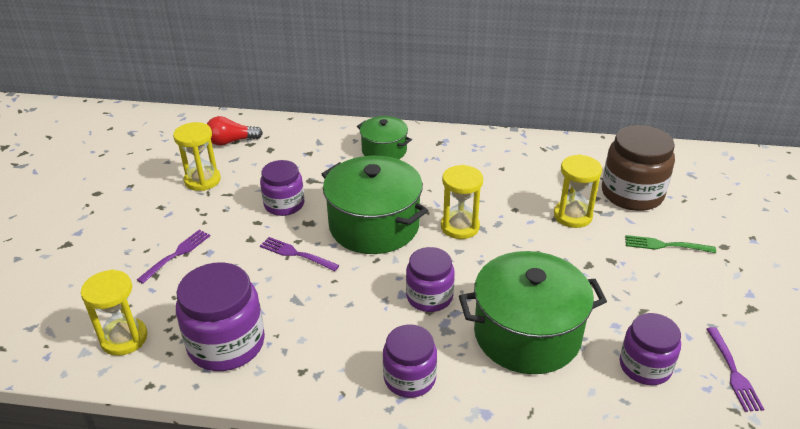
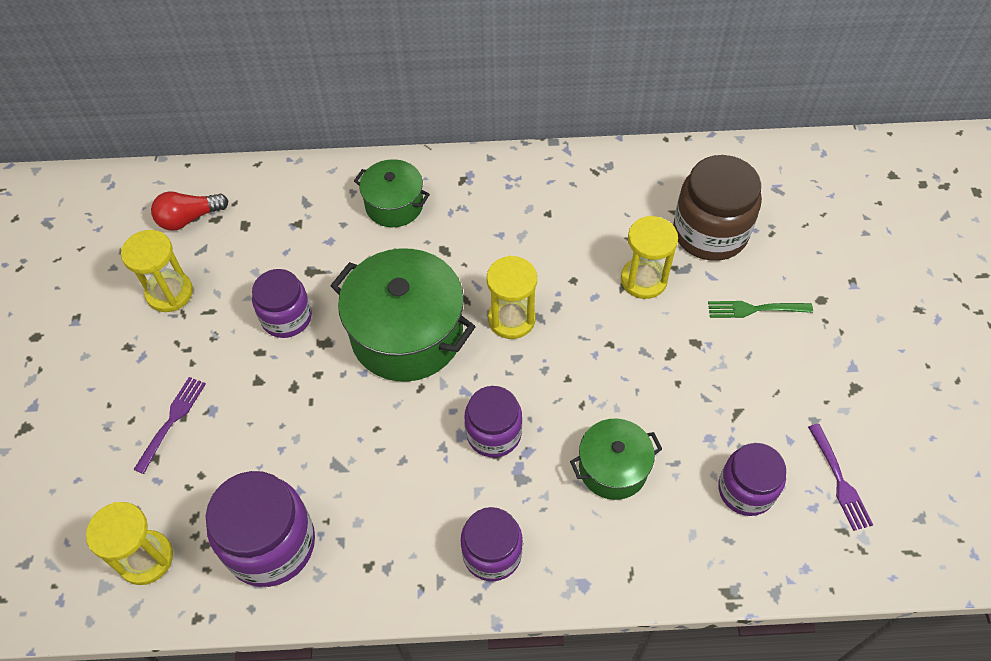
camera: 10 degrees left, 20 degrees up
(297, 254) = (322, 395): purple fork -> none
(527, 334) = (613, 468): green pot -> green pot, size x0.57

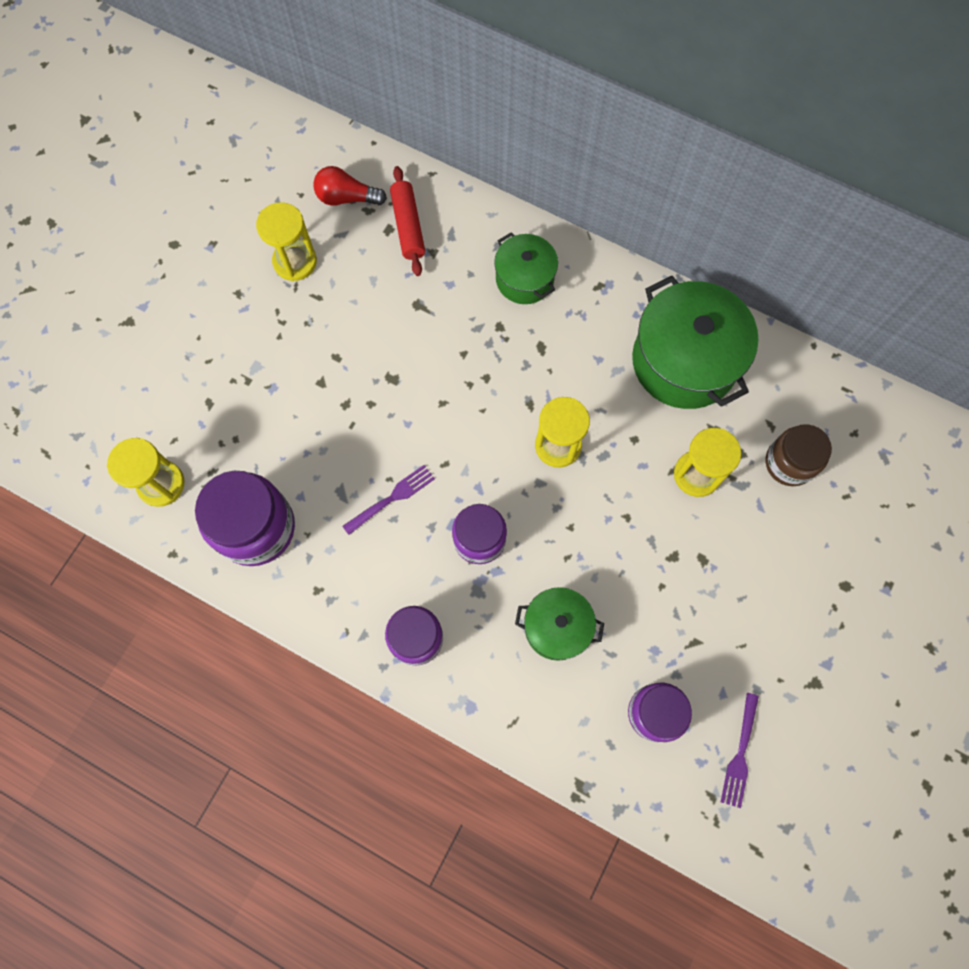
camera: 30 degrees right, 15 degrees up
(171, 421) = (237, 380): purple fork -> purple fork (391, 499)
(261, 214) = (408, 226): none -> red rolling pin
(286, 317) = (374, 337): purple jar -> none
(407, 334) = (462, 409): green pot -> green pot (684, 361)
(710, 232) = (789, 463): brown jar -> brown jar, size x0.65
(755, 309) = (778, 560): green fork -> none

